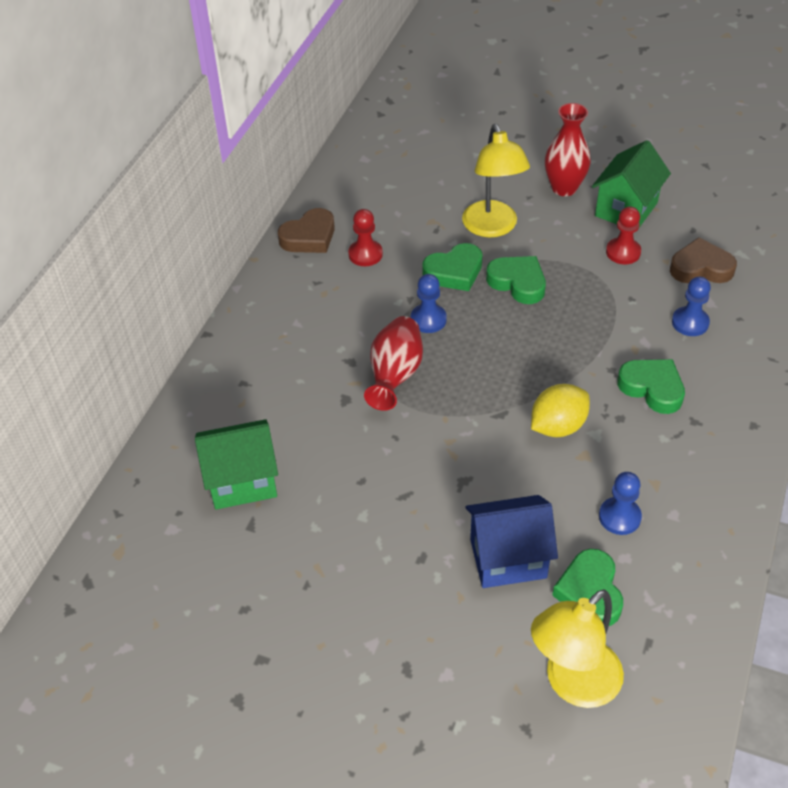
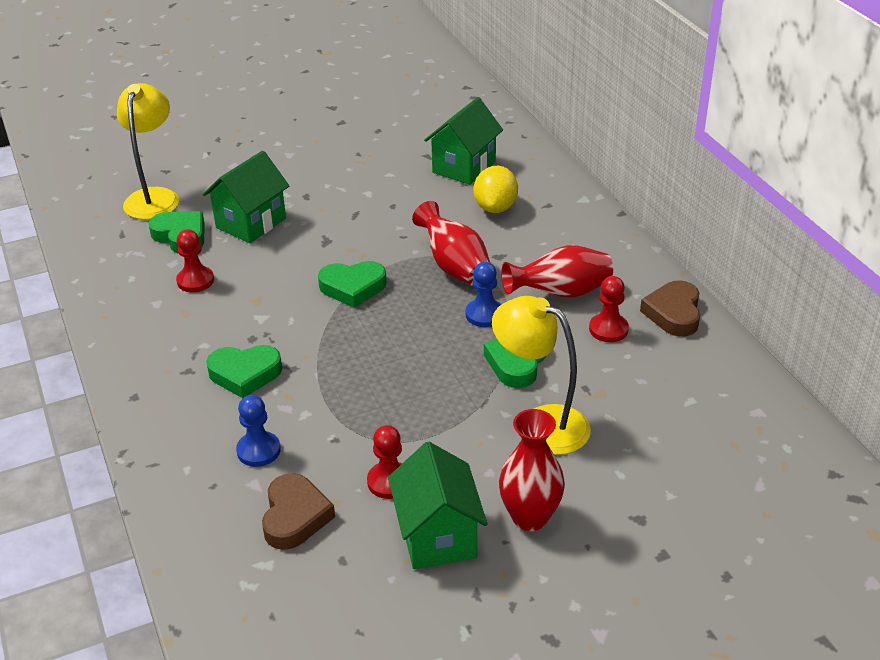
camera: 135 degrees right, 10 degrees down
(354, 300) = (560, 293): none -> red vase
(508, 558) = (251, 223): blue house -> green house
(518, 283) = (452, 388): green heart -> green heart (353, 287)
(558, 426) = (295, 305): yellow lemon -> yellow lemon (495, 207)
(619, 517) = (195, 281): blue pawn -> red pawn
(701, 268) = (295, 516): brown heart -> brown heart turned 45 degrees counterclockwise

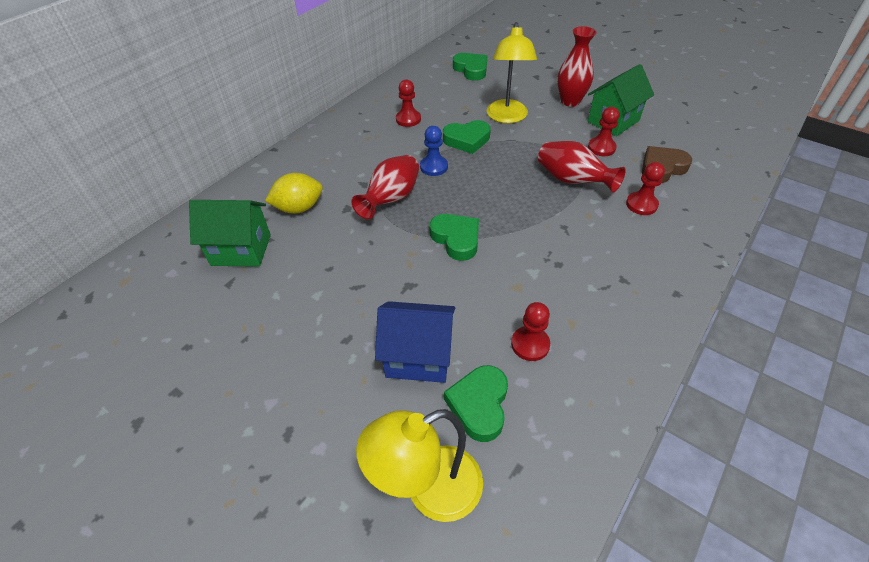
camera: 120 degrees left, 10 degrees up
(245, 374) = (594, 247): green heart -> green heart (471, 70)
(251, 223) = (418, 357): green house -> blue house
(258, 450) = (641, 204): blue pawn -> red pawn
(560, 293) = (386, 145): red vase -> red vase (572, 181)
(673, 313) = (375, 103): brown heart -> none

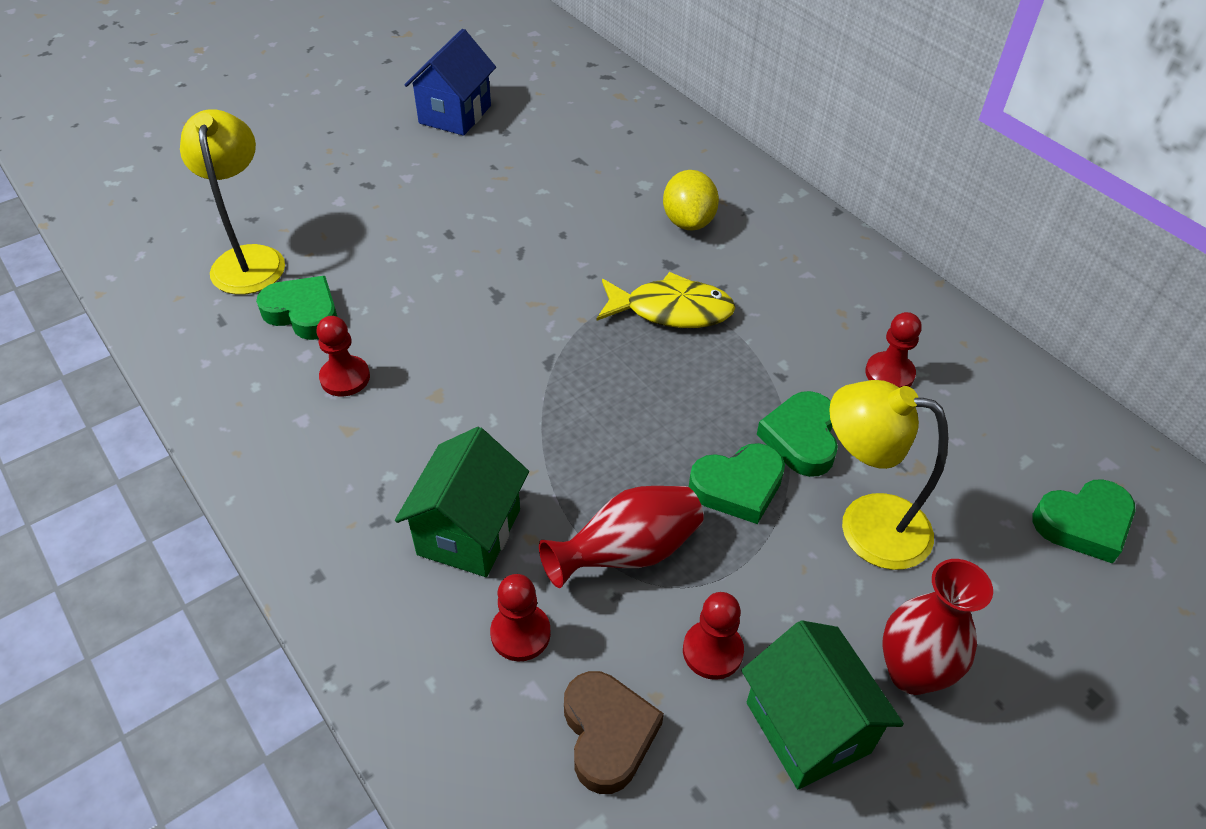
camera: 105 degrees right, 0 degrees up
(241, 250) = (629, 171): green house -> green house (469, 532)
(391, 199) = (671, 310): red vase -> yellow fish
(418, 357) = (391, 281): blue house -> blue house (455, 114)
(434, 167) = (734, 374): blue pawn -> none
(456, 239) = (556, 359): green heart -> green heart (738, 487)

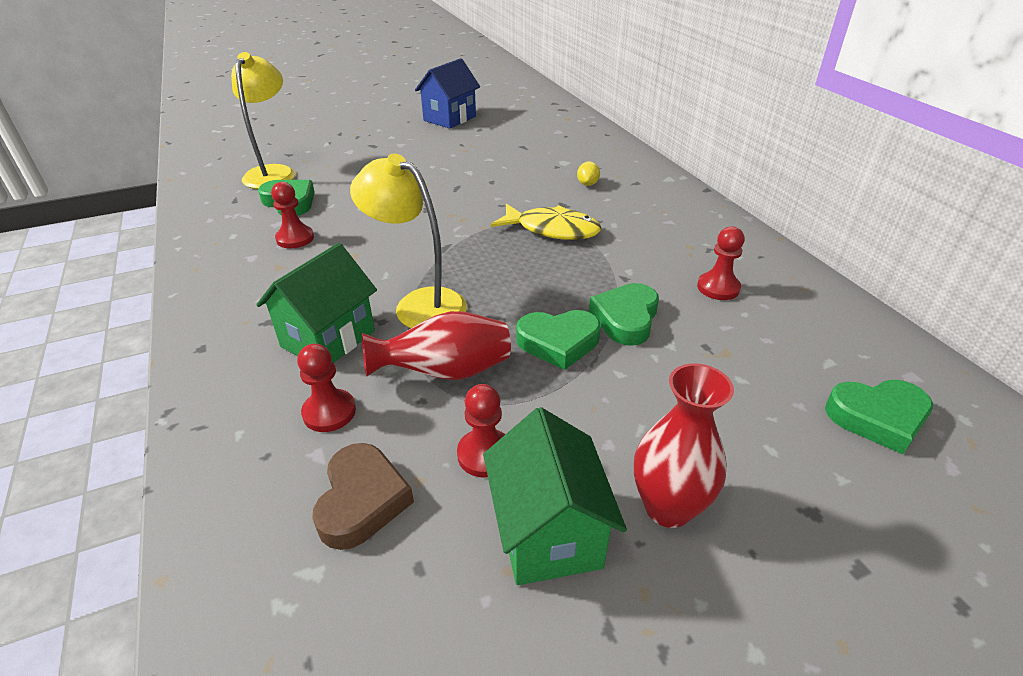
camera: 15 degrees right, 10 degrees down
(688, 222) = (587, 184): yellow lemon -> yellow lemon, size x0.55
(866, 525) = (662, 386): yellow lamp -> yellow lamp (419, 304)

